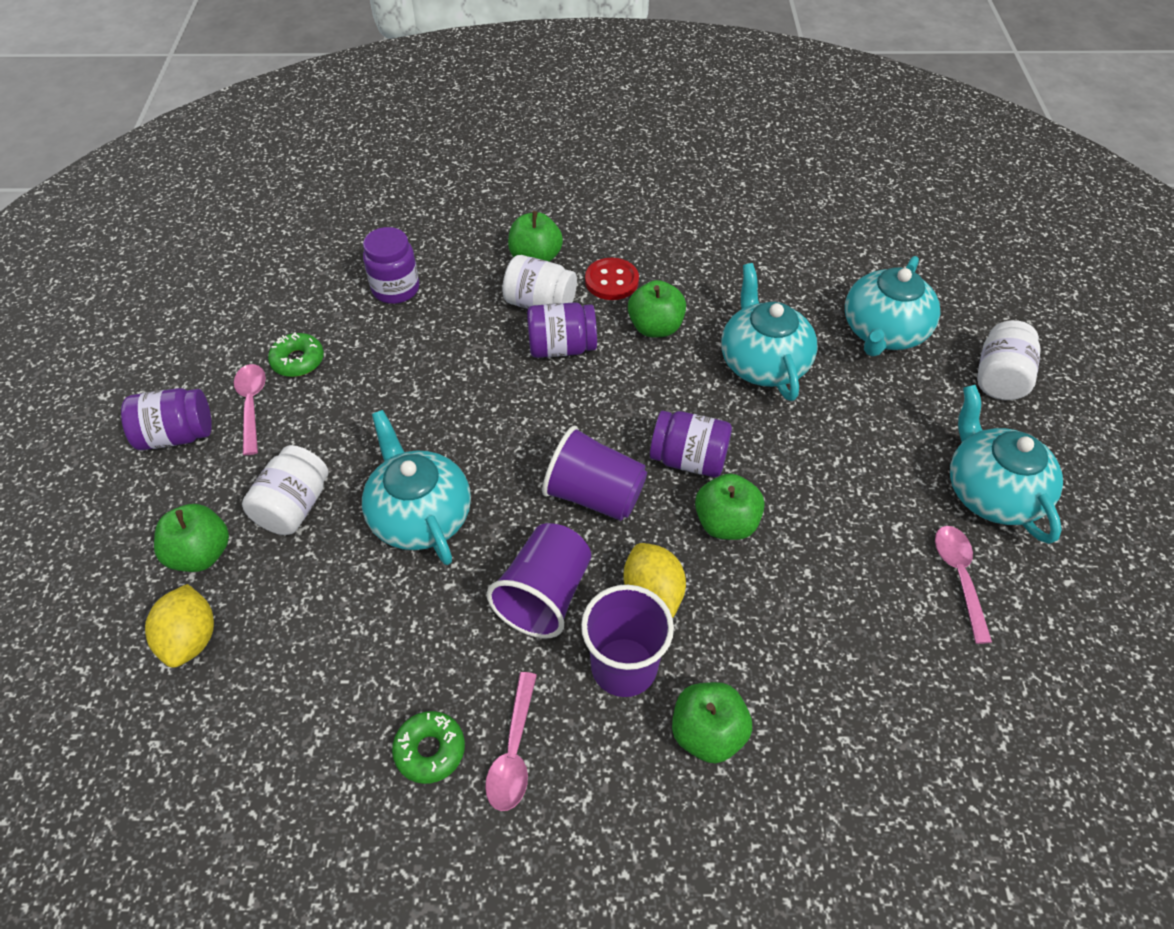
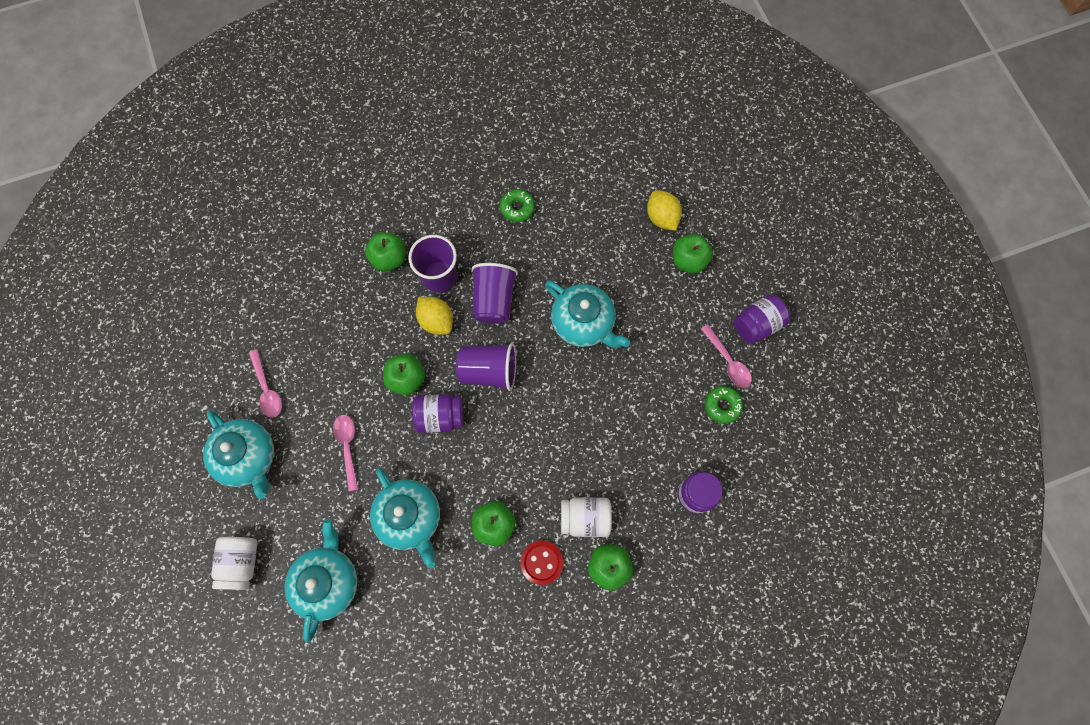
camera: 160 degrees right, 20 degrees up
(294, 506) = (657, 304): white jar -> none
(513, 751) = (478, 220): pink spoon -> pink spoon (348, 447)
(561, 347) = (553, 481): purple jar -> none

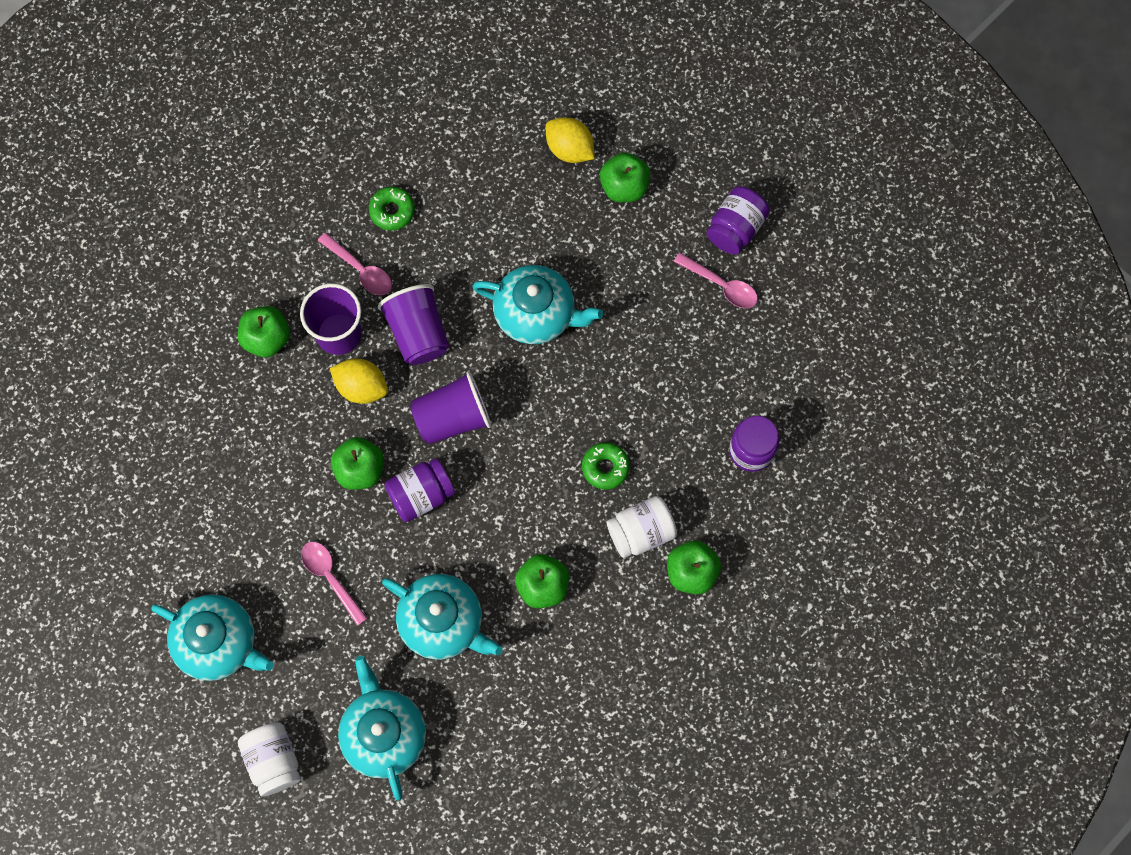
camera: 25 degrees left, 0 degrees up
(267, 389) = (199, 555): pink spoon -> pink spoon (360, 269)
(541, 562) = (615, 602): red button -> none
(722, 406) = (737, 338): green donut -> green donut (605, 467)

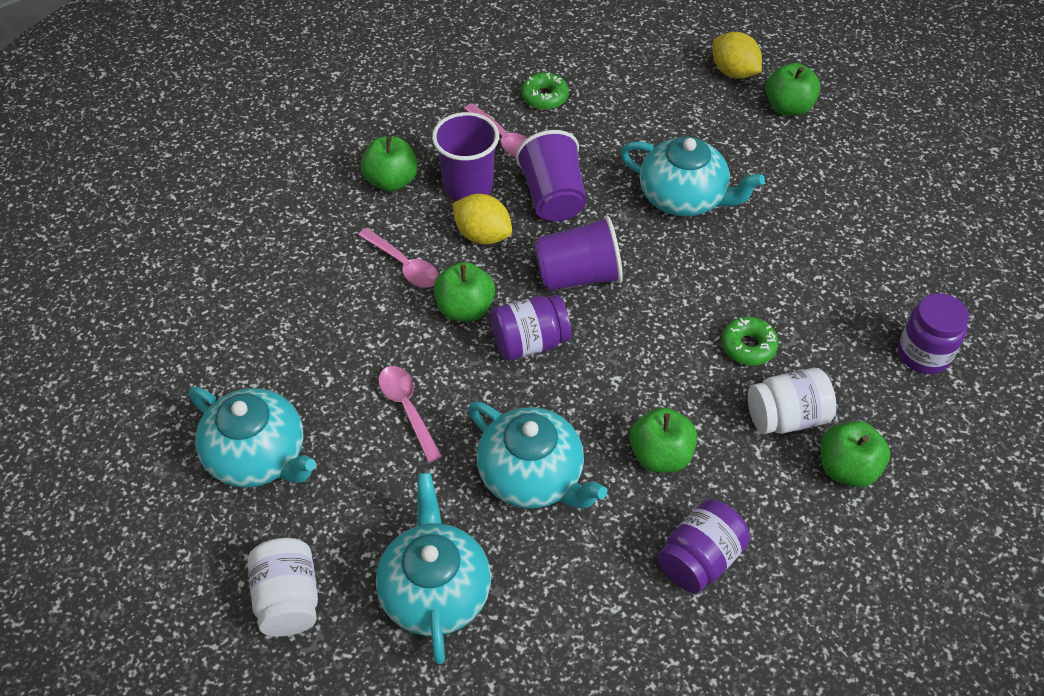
camera: 10 degrees right, 20 degrees down
(721, 285) = (890, 199): pink spoon -> pink spoon (403, 265)
(735, 228) = (907, 154): purple jar -> purple jar (700, 559)

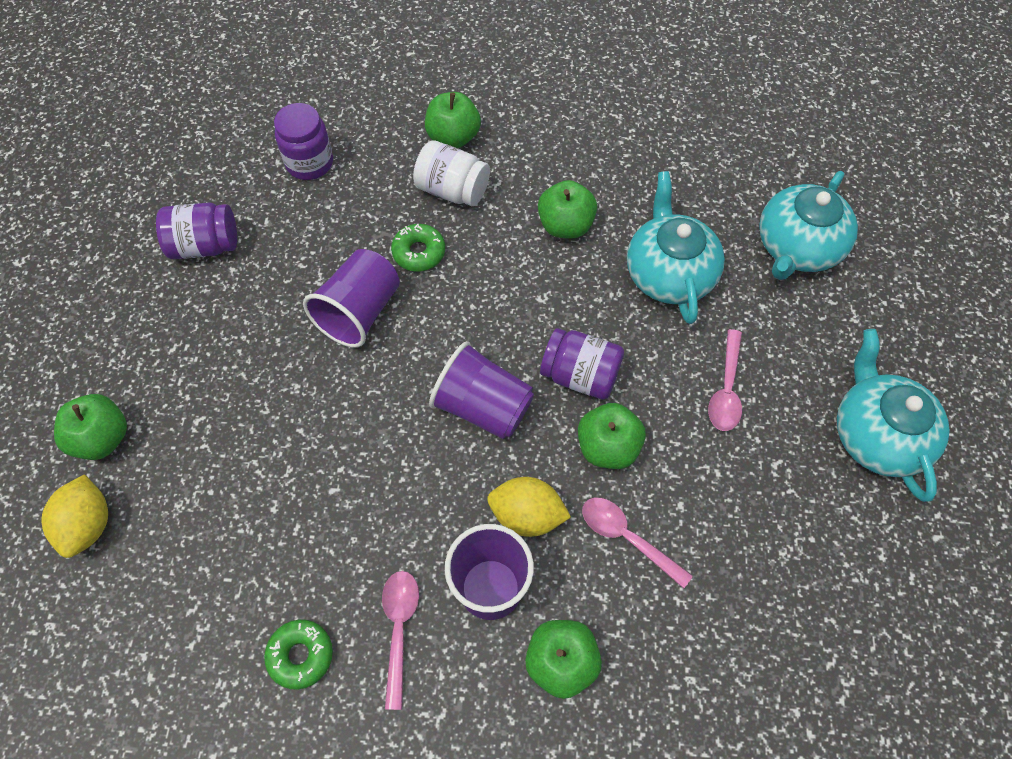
camera: 140 degrees left, 10 degrees up
(288, 599) = (908, 308): white jar -> none
(403, 265) = (627, 538): pink spoon -> pink spoon turned 45 degrees counterclockwise
(482, 235) = (527, 515): yellow lemon -> yellow lemon turned 60 degrees counterclockwise
(553, 197) = (423, 508): purple cup -> purple cup (359, 312)
(684, 197) = (312, 414): turquoise teapot -> none
(700, 559) = (605, 153): purple jar -> purple jar (205, 245)

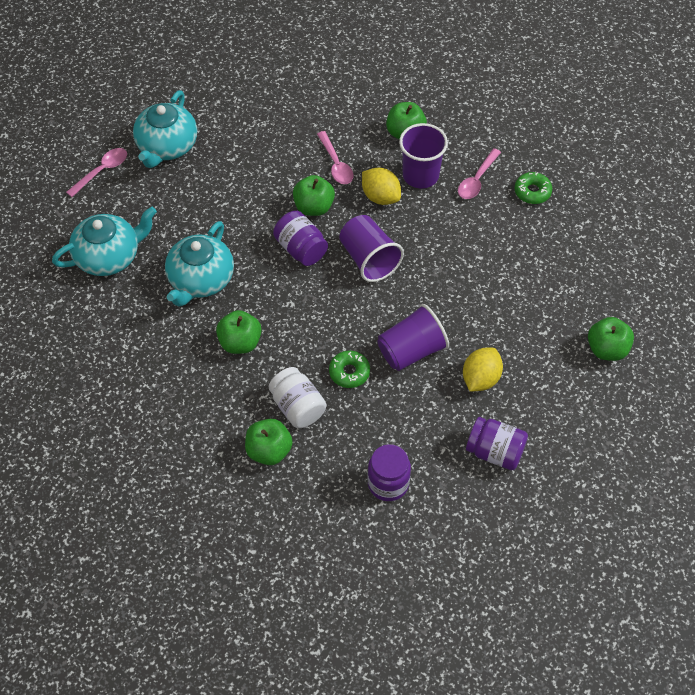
camera: 150 degrees left, 5 degrees down
(88, 524) = (628, 303): yellow lemon -> yellow lemon (480, 378)
(726, 389) = (225, 203): pink spoon -> pink spoon (102, 171)

